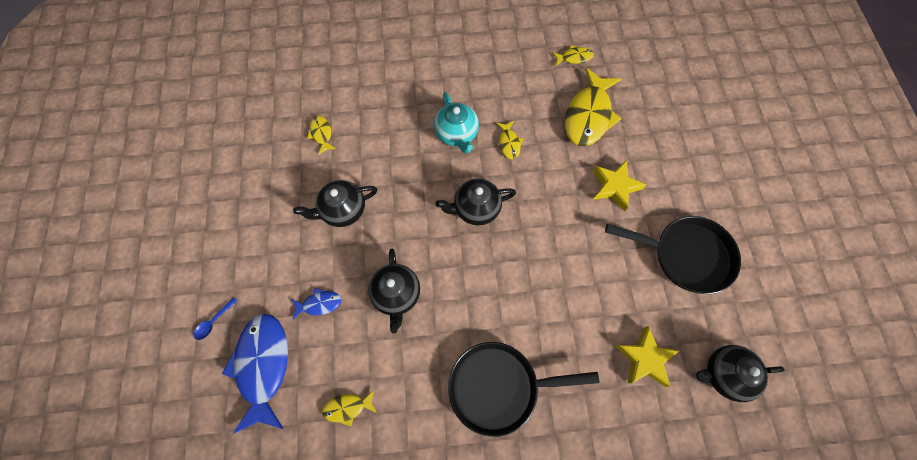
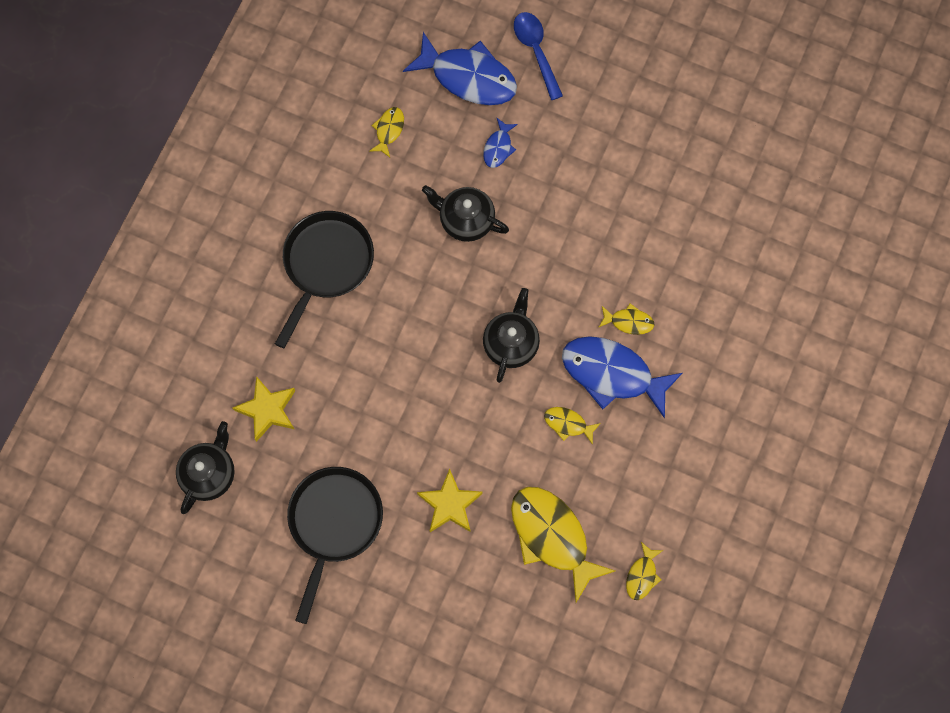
camera: 120 degrees right, 5 degrees up
(214, 321) = (536, 51): blue spoon -> blue spoon, size x1.82
(321, 134) = (693, 231): yellow fish -> yellow fish (628, 321)
(343, 210) = (586, 212): black teapot -> none
(456, 134) = (612, 374): turquoise teapot -> blue fish
(686, 255) = (334, 523): black pan -> black pan turned 150 degrees clockwise

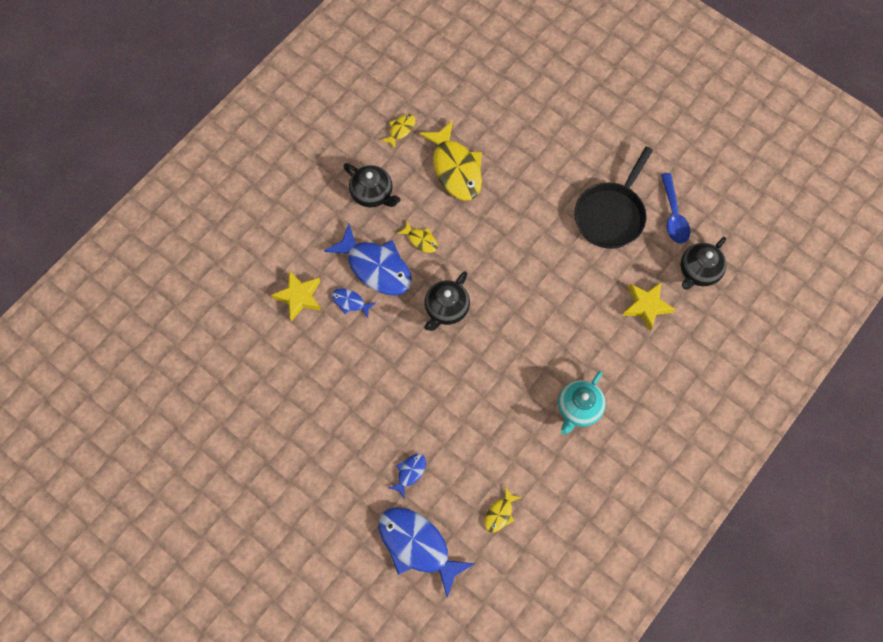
camera: 165 degrees left, 5 degrees down
(326, 265) = (578, 408): black pan -> turquoise teapot
(449, 504) = (523, 207): yellow star -> yellow star (299, 297)
(466, 220) = (454, 416): black teapot -> black teapot (372, 194)
(536, 51) = (350, 555): blue spoon -> blue spoon (673, 215)
(628, 321) = (350, 302): yellow fish -> blue fish

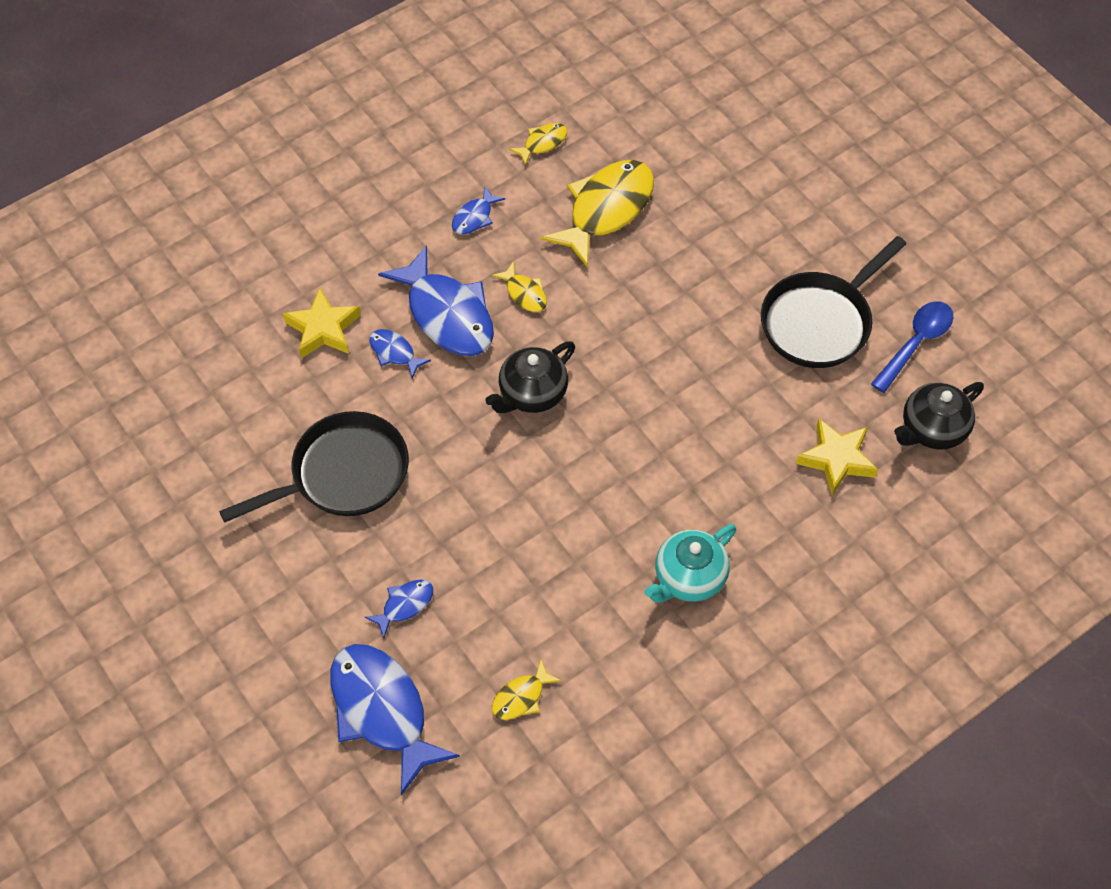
camera: 15 degrees right, 10 degrees down
(343, 395) = (342, 474): none -> black pan
(372, 194) = (474, 217): black teapot -> blue fish
(455, 168) = (606, 210): yellow fish -> yellow fish turned 135 degrees counterclockwise
(673, 215) = (916, 343): blue spoon -> blue spoon turned 150 degrees counterclockwise

